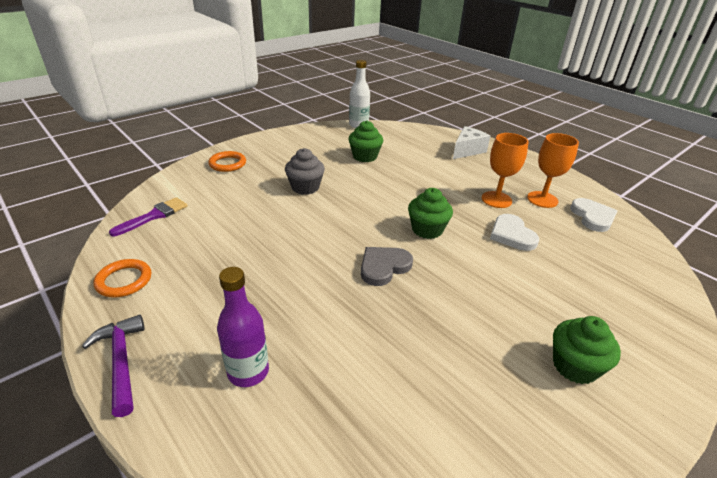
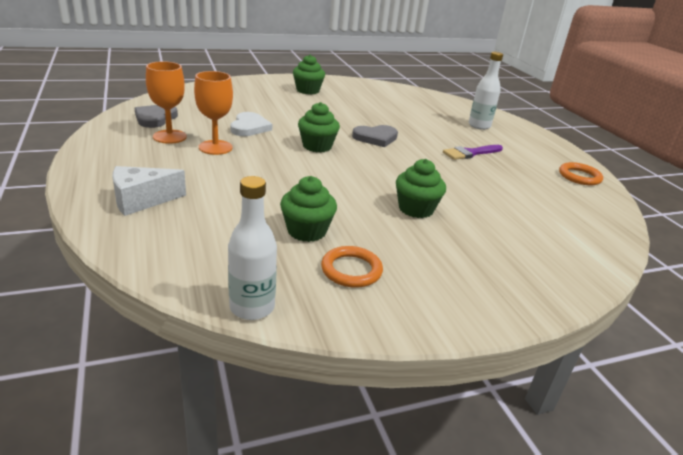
camera: 160 degrees left, 5 degrees down
(121, 362) = (552, 143): purple hammer -> none
(154, 216) = (589, 220): purple brush -> purple brush (470, 153)
(227, 164) = (525, 272): orange ring -> orange ring (351, 270)
(248, 371) = (479, 126): purple bottle -> white bottle
(305, 187) = (416, 209): grey cupcake -> green cupcake
(592, 217) = (155, 118): white heart -> grey heart

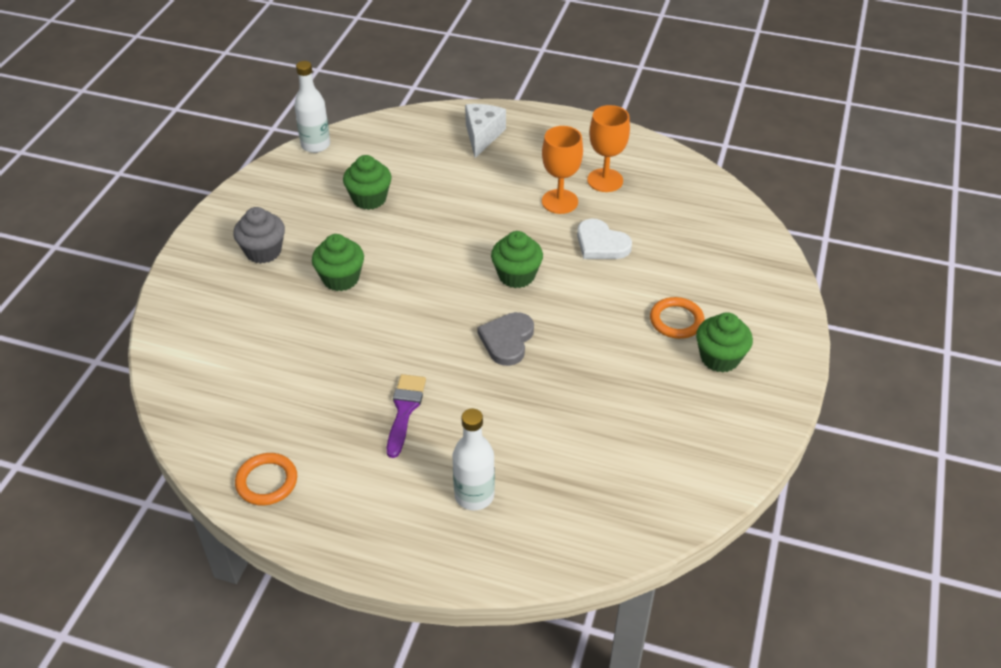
camera: 130 degrees right, 15 degrees up
(155, 118) = (664, 183): grey heart -> none
(351, 270) = (305, 198): orange ring -> orange ring (676, 320)
(447, 262) = (263, 251): none -> grey cupcake

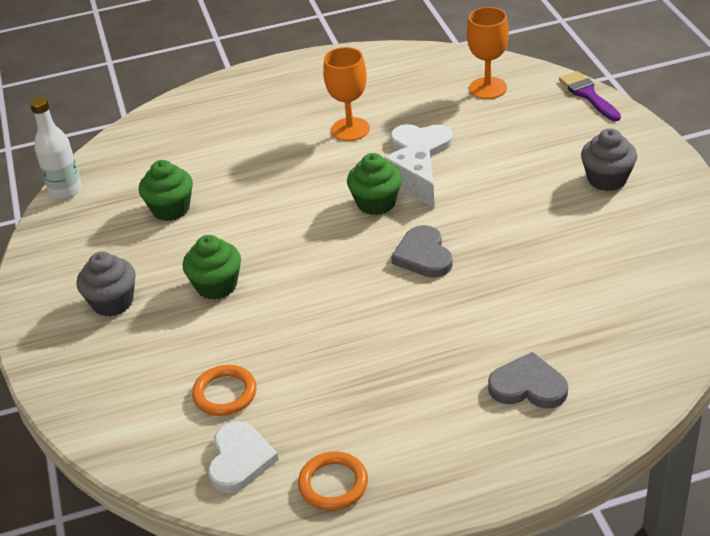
camera: 30 degrees left, 5 degrees down
(227, 423) = (240, 460): none -> white heart
(404, 410) = (395, 356): purple brush -> purple brush (588, 95)
(474, 495) = (528, 386): white bottle -> grey heart
(482, 136) = (223, 110): white cheese -> white cheese (415, 183)
(605, 180) = (371, 95): orange goblet -> orange goblet (488, 88)
(676, 320) = (544, 170): orange ring -> orange ring (225, 393)
(719, 358) = (607, 179): green cupcake -> grey cupcake

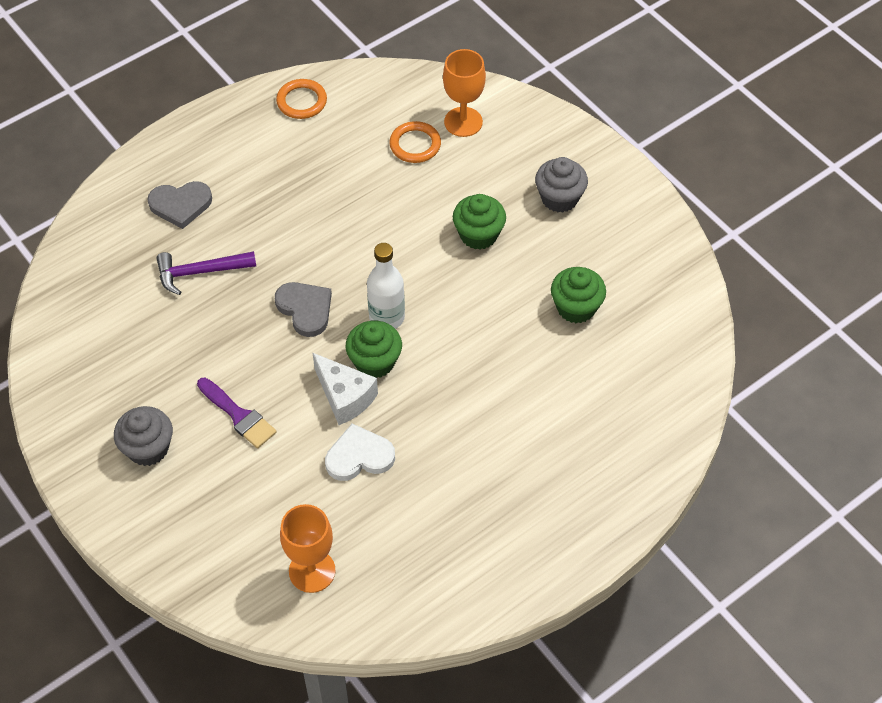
camera: 155 degrees right, 15 degrees up
(65, 190) = (700, 305): white bottle -> white bottle (387, 317)
(240, 460) = (376, 101): white heart -> none
(350, 129) = (447, 461): orange goblet -> orange goblet (463, 122)
(522, 310) = (200, 272): none -> purple hammer
(588, 95) = (189, 585): purple brush -> purple brush (238, 415)

